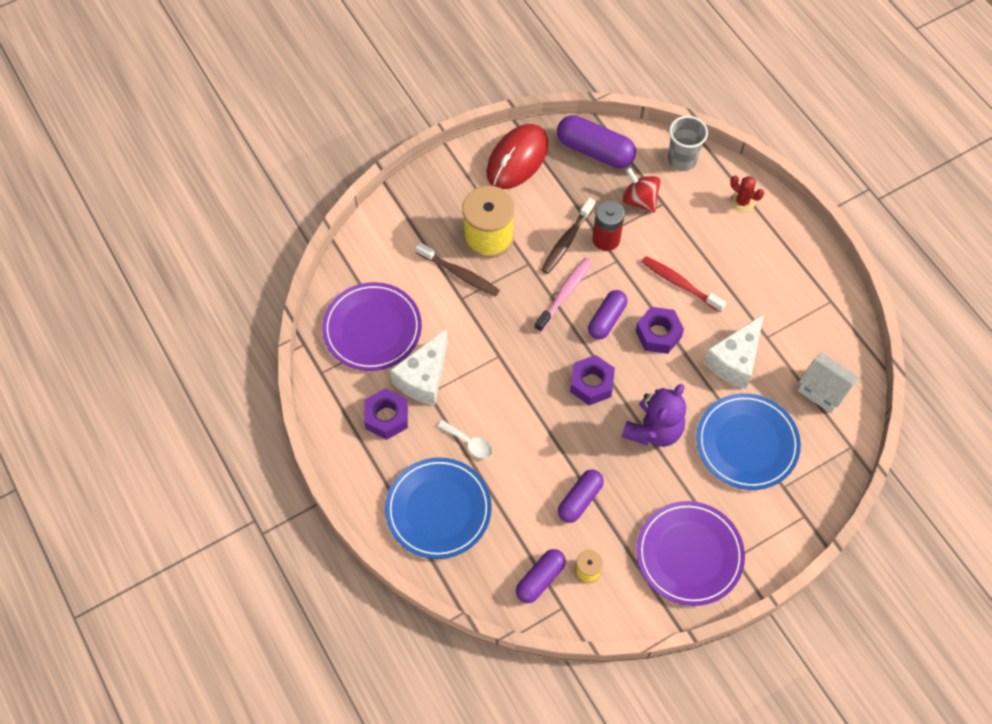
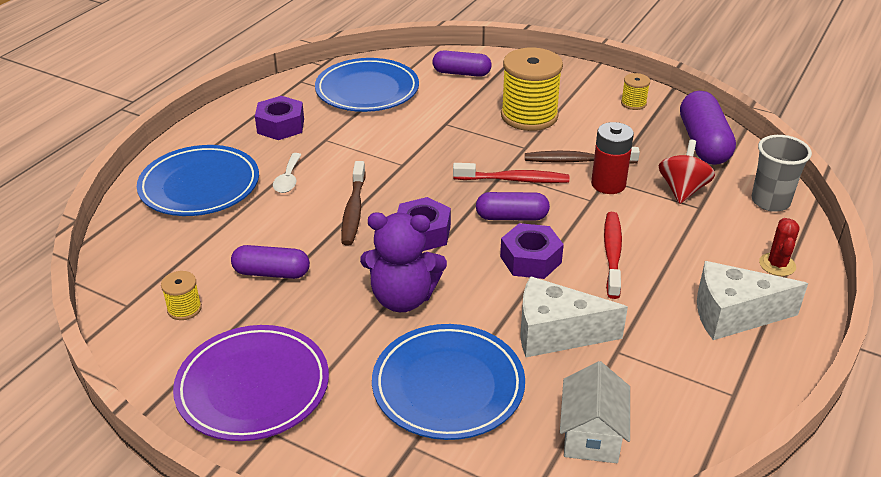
camera: 60 degrees right, 25 degrees down
(372, 329) = (367, 90): purple plate -> blue plate
(424, 378) = (340, 131): white cheese -> white cheese (733, 315)
(460, 274) = (471, 114): brown toothbrush -> brown toothbrush (353, 210)
(517, 159) = (633, 103): red mouse -> yellow spool
(540, 579) = (155, 277): purple capsule -> purple capsule (461, 73)
(564, 293) = (514, 180): pink toothbrush -> red toothbrush

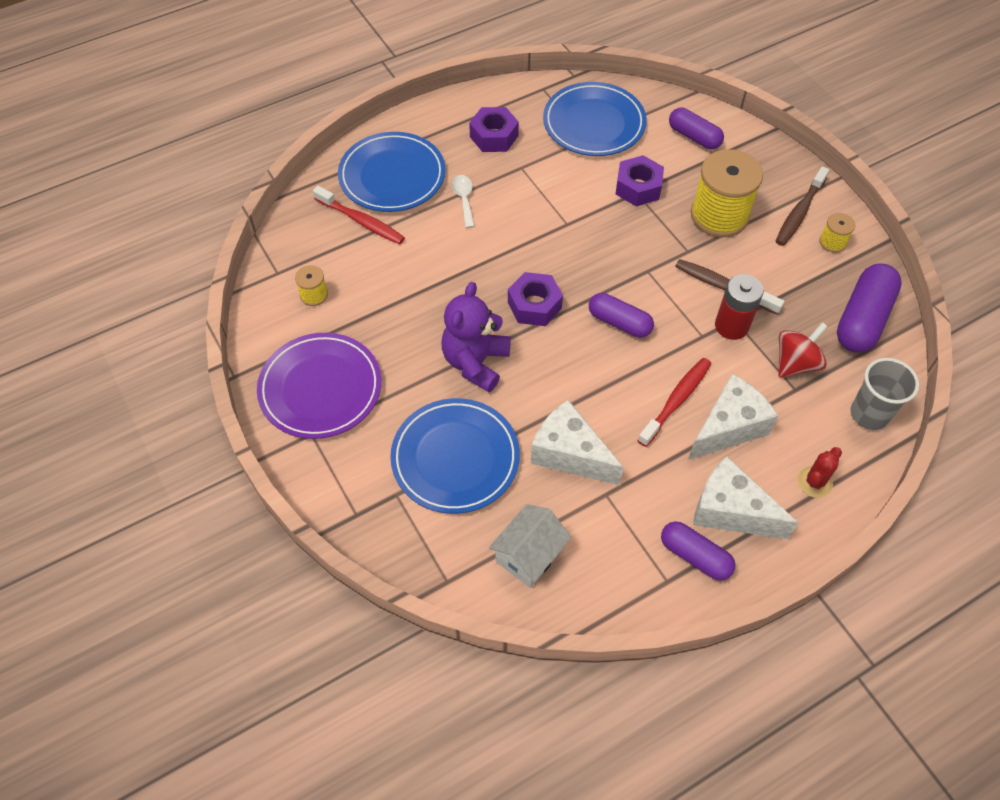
camera: 30 degrees right, 20 degrees up
(272, 273) = (394, 290): purple capsule -> purple capsule (695, 556)
(288, 179) = (464, 199): white spoon -> white spoon turned 135 degrees clockwise
(353, 210) = (495, 256): brown toothbrush -> brown toothbrush (799, 213)
(403, 298) = (475, 362): purple teddy bear -> purple teddy bear turned 75 degrees clockwise
(514, 180) = (651, 283): red toothbrush -> red toothbrush (361, 221)
(530, 260) = (602, 373): purple nut -> purple nut (638, 187)
(673, 255) = (728, 427): none -> white cheese

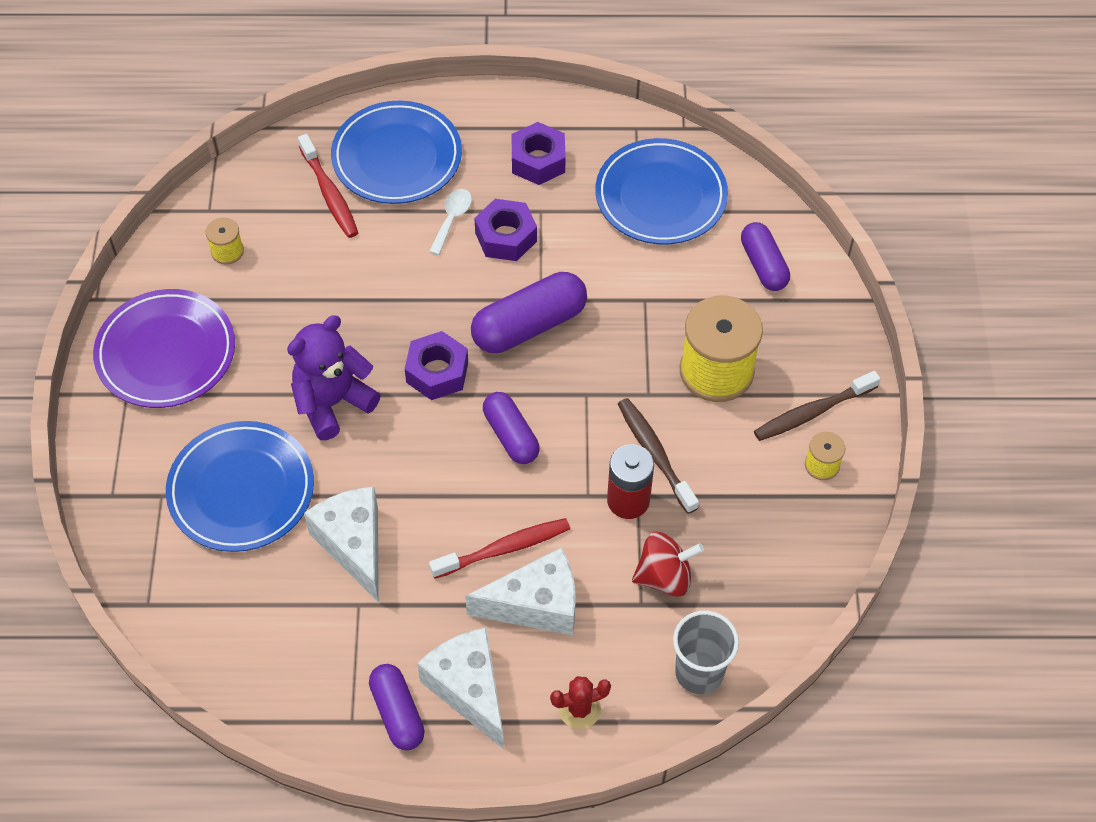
camera: 30 degrees right, 0 degrees up
(529, 555) = (240, 622): white house -> none
(638, 187) = (651, 295): purple nut -> purple nut (506, 237)
(862, 319) = (781, 568): purple capsule -> purple capsule (529, 325)

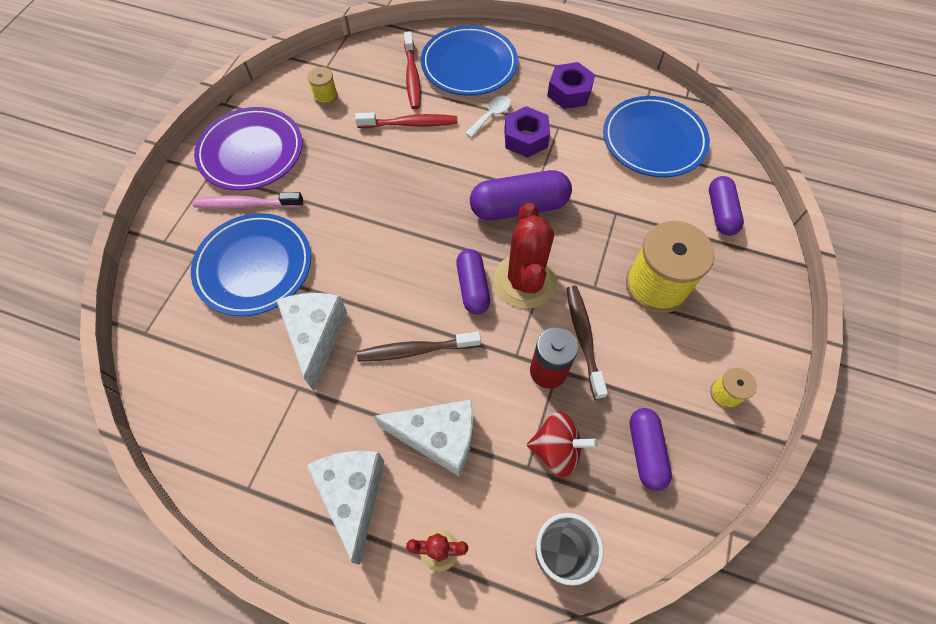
camera: 20 degrees right, 5 degrees up
(193, 420) = (246, 204): none -> pink toothbrush
(332, 402) = (349, 221): purple teddy bear -> none
(397, 713) = (286, 495): purple capsule -> purple capsule (645, 451)
(437, 372) = (436, 221): purple nut -> none
(504, 548) = (432, 379): red toothbrush -> red toothbrush (410, 124)
(567, 411) = (524, 281): none -> red cactus
(812, 412) = (729, 344): brown toothbrush -> brown toothbrush (415, 350)

